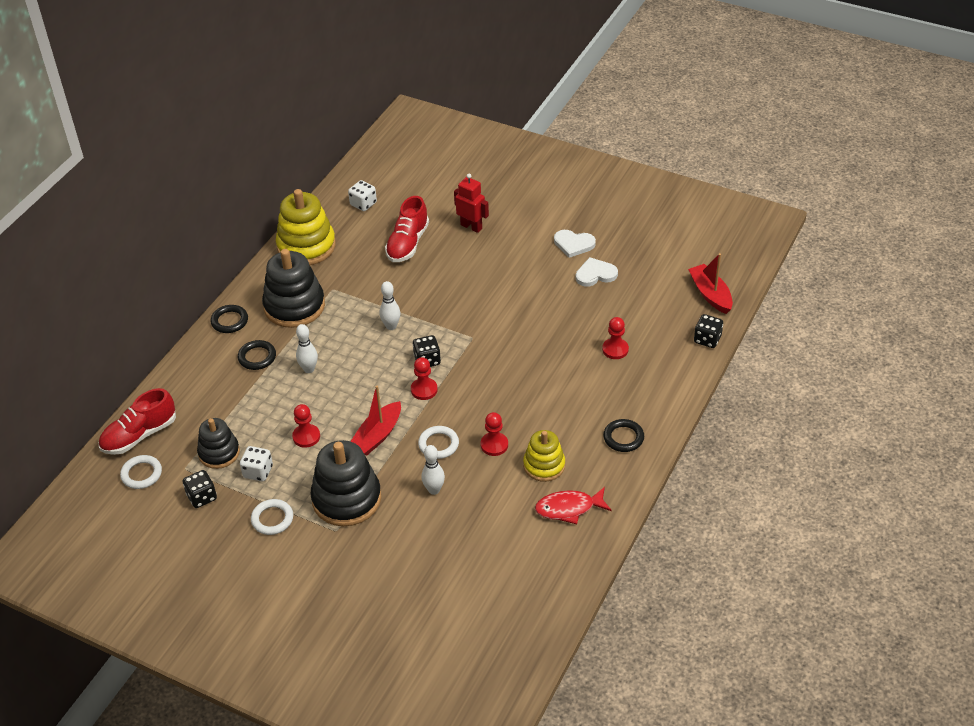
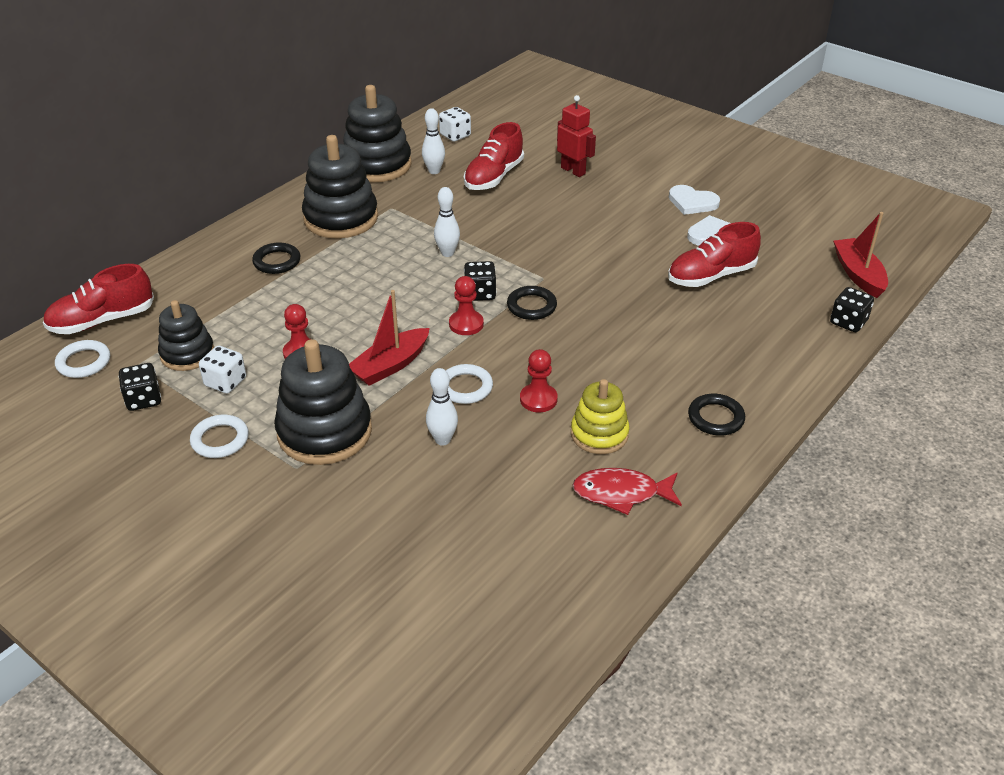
camera: 10 degrees right, 5 degrees down
(229, 321) = (260, 222): black ring -> black ring (531, 306)
(306, 246) = (377, 165): yellow stacking toy -> black stacking toy
(309, 369) = (333, 282): white bowling pin -> white bowling pin (434, 171)
(600, 314) = (711, 276): none -> red shoe
(615, 349) = (723, 316): red pawn -> none

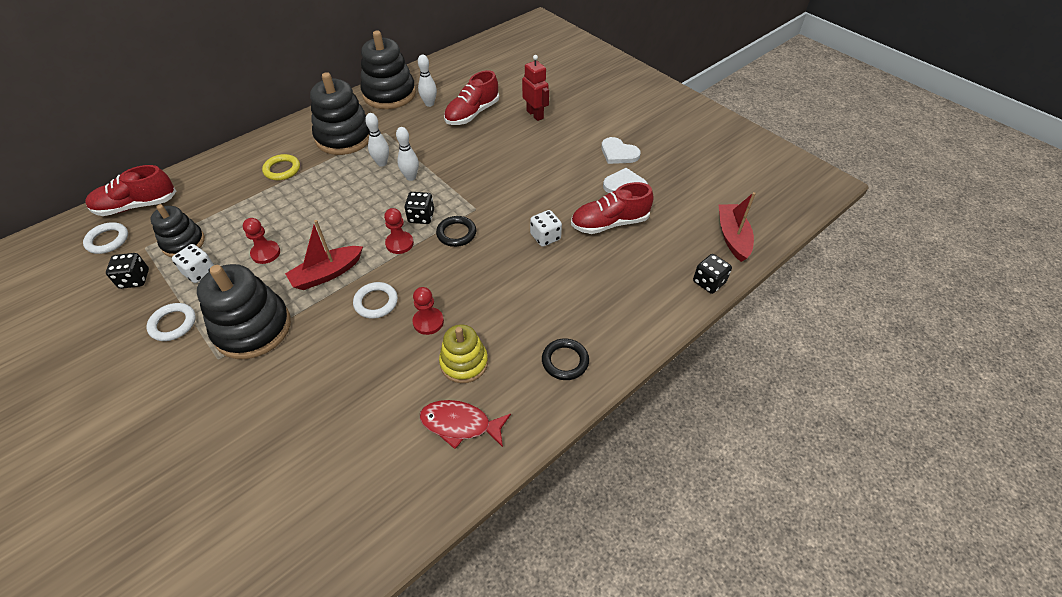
camera: 10 degrees right, 10 degrees up
(277, 261) = (282, 169): black ring -> yellow ring
(442, 440) = (339, 349): white bowling pin -> white bowling pin (382, 163)
(455, 135) = (457, 75): white dice -> white dice (545, 237)

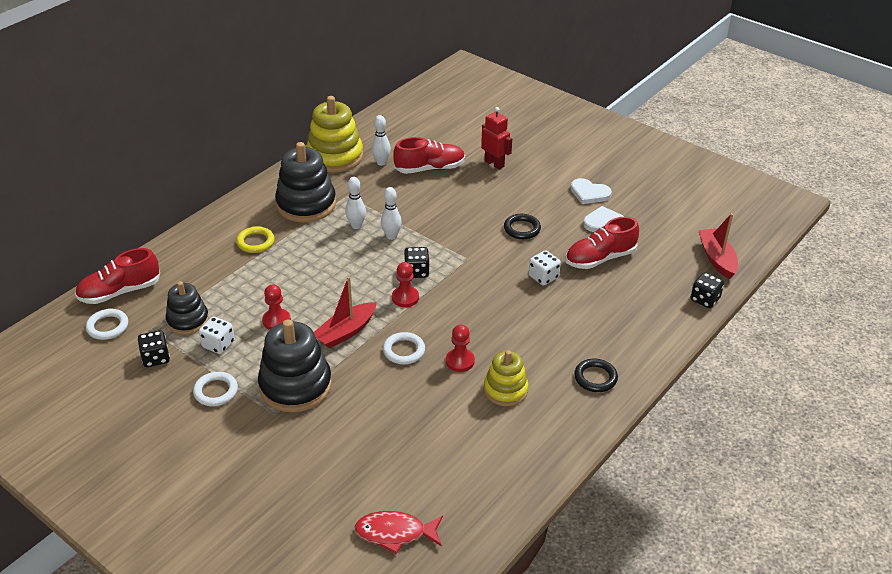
camera: 10 degrees left, 10 degrees down
(389, 94) = (335, 156): black stacking toy -> yellow stacking toy
(456, 233) = (457, 283): black ring -> black ring (522, 229)
(460, 424) = (520, 437): red fish -> red fish (395, 533)
(472, 114) = (429, 168): red shoe -> red shoe turned 135 degrees counterclockwise

